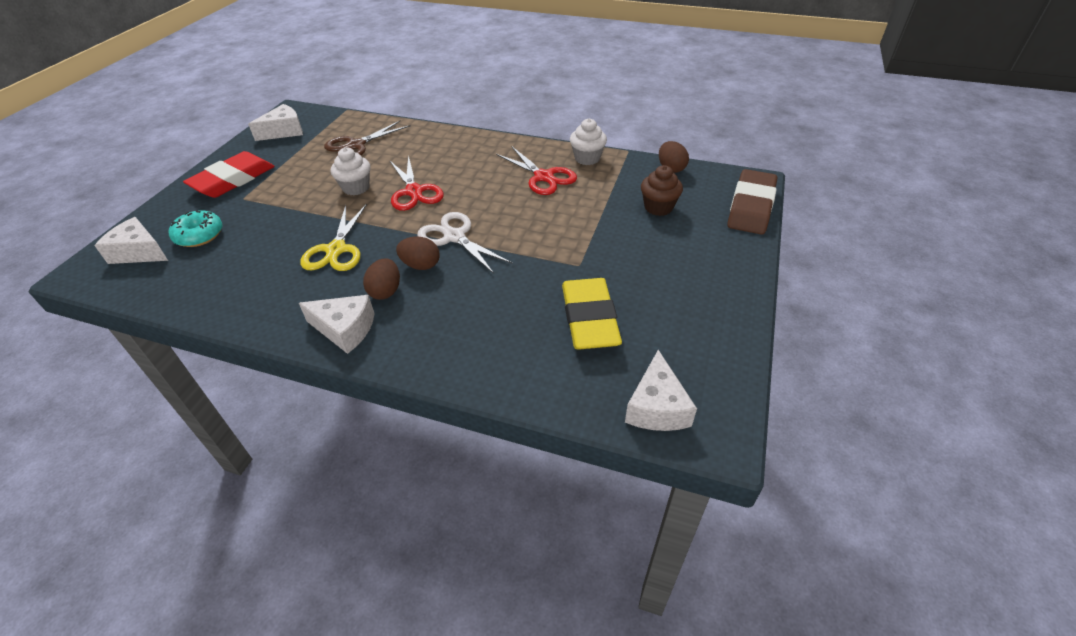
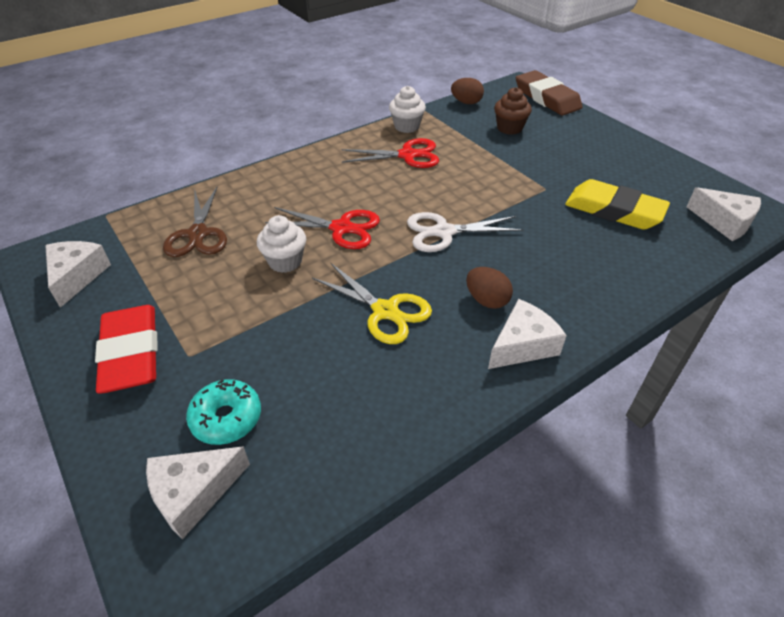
camera: 55 degrees left, 0 degrees up
(421, 265) = (467, 266): brown egg -> none

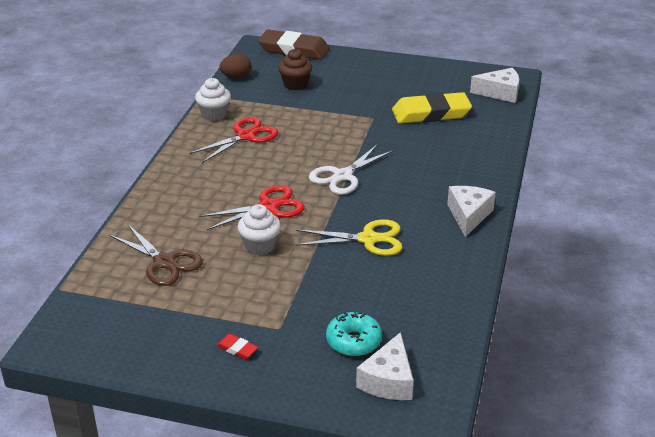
camera: 40 degrees left, 10 degrees down
(77, 276) = (113, 335): white cheese -> none
(131, 353) = (237, 349): red eraser -> red eraser, size x0.41
(486, 300) = (420, 202): brown egg -> none

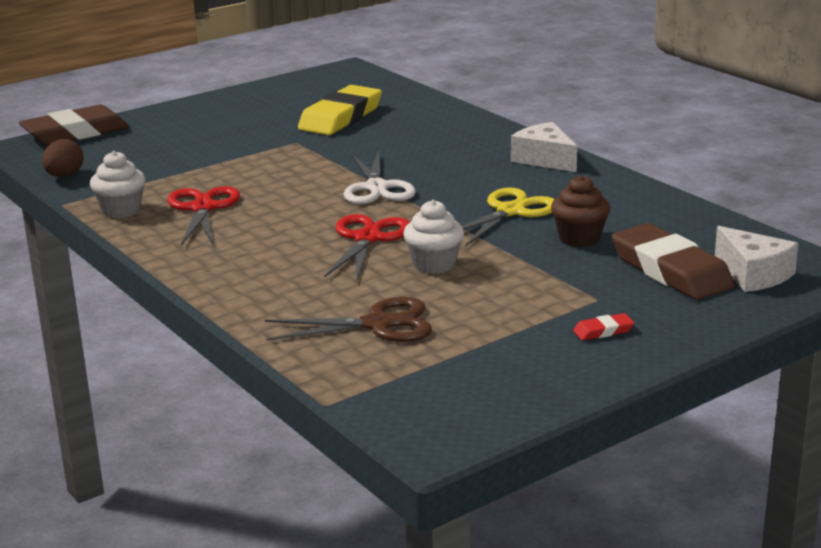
camera: 50 degrees left, 10 degrees down
(295, 84) = (150, 154): brown cupcake -> brown cupcake (579, 238)
(353, 341) = (670, 270): turquoise donut -> brown eraser
(500, 93) = (364, 82): white cheese -> none

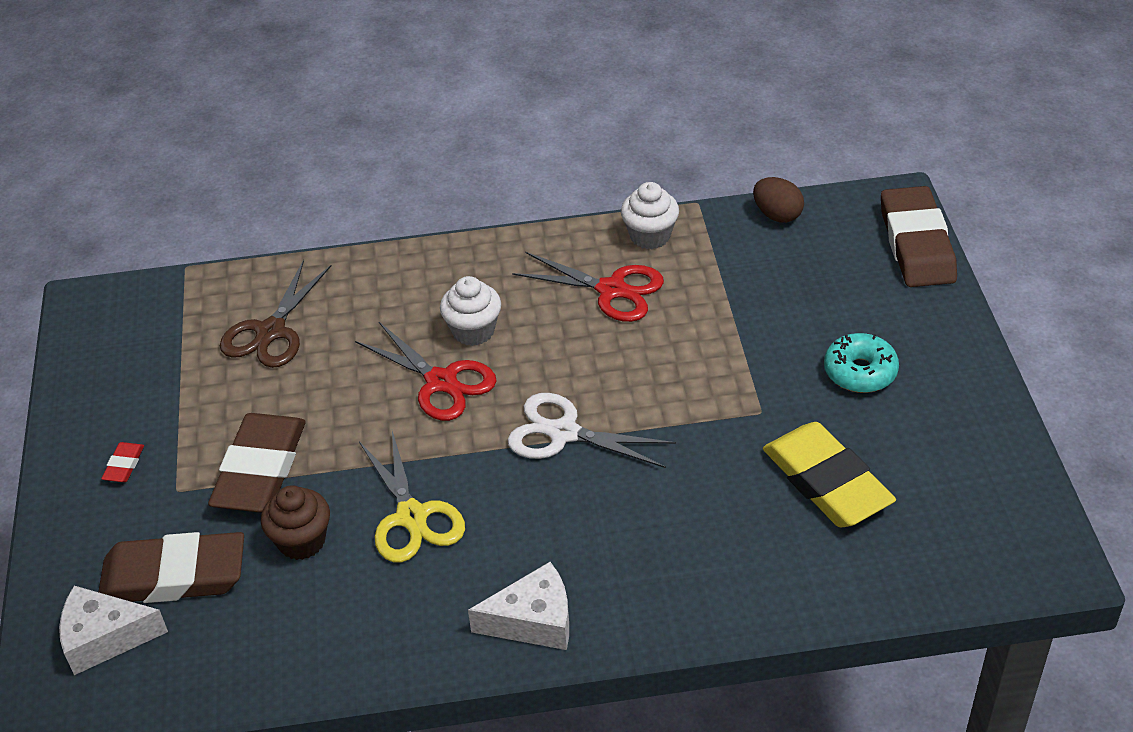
camera: 120 degrees right, 20 degrees up
(230, 126) = (860, 372): none -> turquoise donut
(434, 265) = (344, 407): white cupcake -> white cupcake (473, 331)
(535, 274) = (260, 469): none -> brown eraser

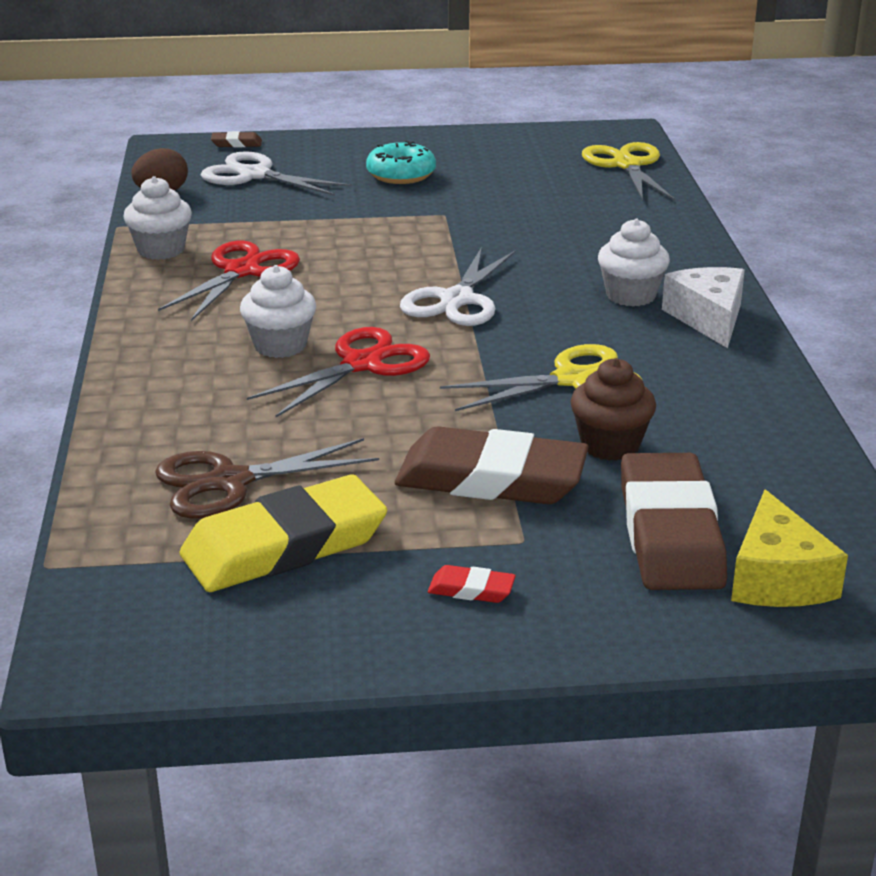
camera: 90 degrees left, 15 degrees down
(105, 638) = (778, 578): white cheese -> yellow cheese
(271, 332) = (230, 482): brown scissors -> brown scissors turned 135 degrees clockwise
(581, 560) = (631, 295): none -> white cupcake
(826, 481) = (534, 195): yellow eraser -> yellow eraser (284, 545)
(833, 267) = (254, 175): none -> white scissors
(916, 243) = (236, 143): brown eraser -> brown eraser, size x0.41
(937, 564) = (626, 165): none -> yellow scissors

